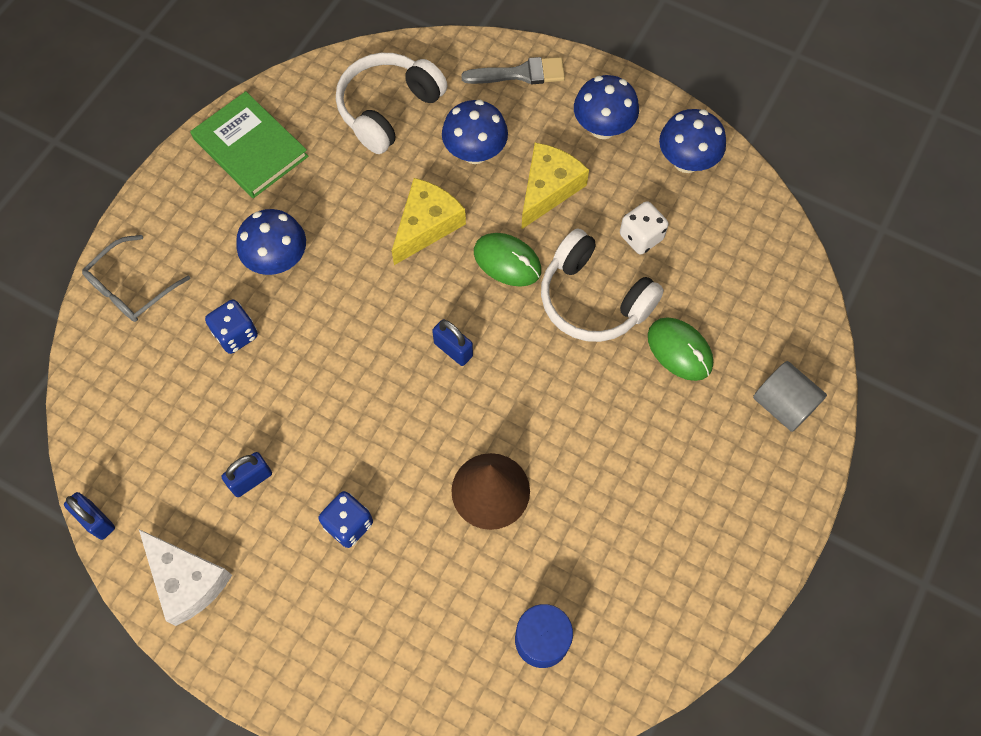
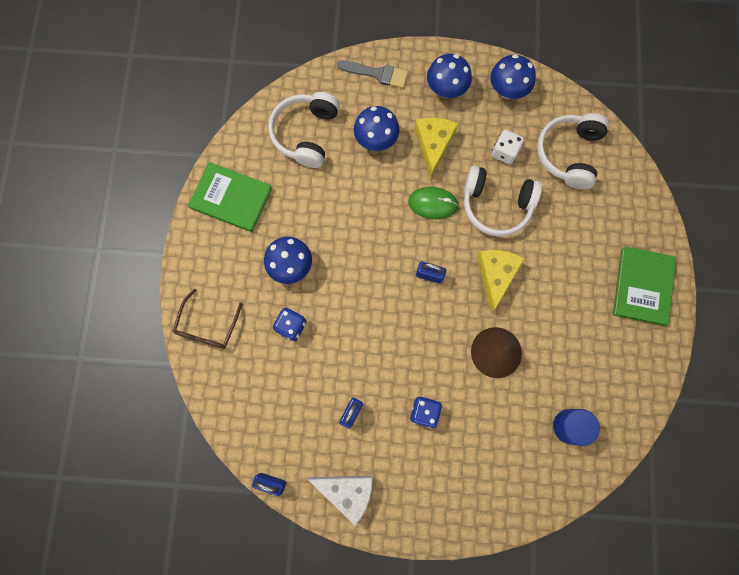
camera: 25 degrees left, 10 degrees up
(131, 288) = (207, 326): grey glasses -> brown glasses
(426, 225) = (371, 202): yellow cheese -> yellow cheese (496, 275)
(520, 74) = (377, 74): grey brush -> grey brush turned 45 degrees clockwise
(679, 350) = (562, 215): green mouse -> none
(731, 276) = (569, 154): none -> white headphones
(748, 496) = (642, 286): none -> green book
(782, 405) = (635, 222): grey cylinder -> none

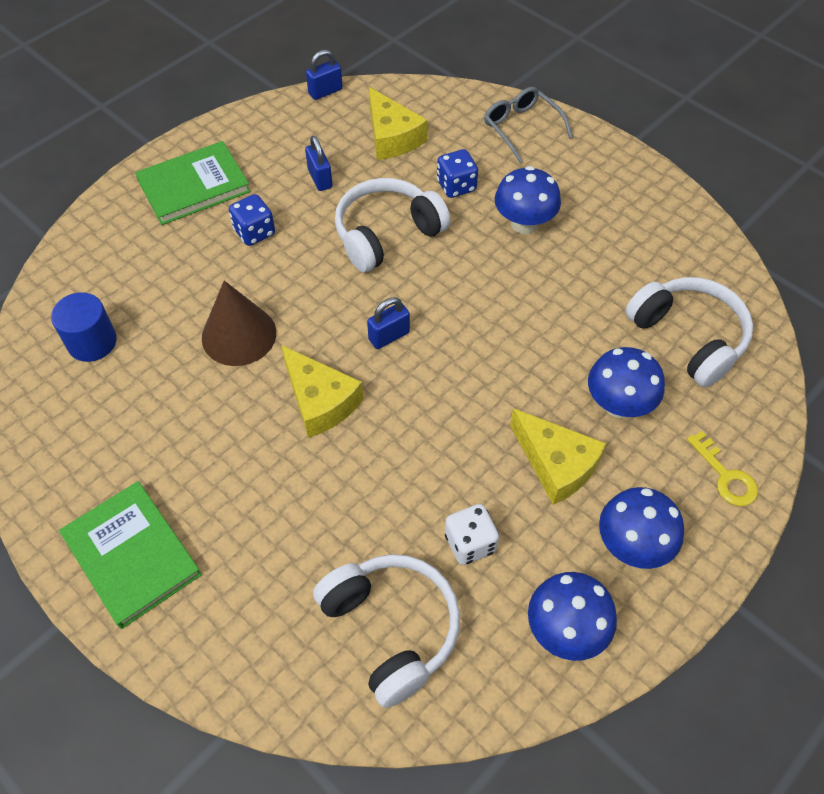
camera: 130 degrees right, 20 degrees down
(207, 326) = (521, 128): brown glasses -> grey glasses
(231, 198) = (656, 221): green book -> green book (194, 186)
(279, 400) = (392, 137): none -> yellow cheese
(347, 491) = (256, 134): white cheese -> none
(377, 74) = (725, 476): grey brush -> yellow key
(432, 204) = (474, 403): green mouse -> none
(496, 205) = (405, 472): white headphones -> white headphones (387, 234)

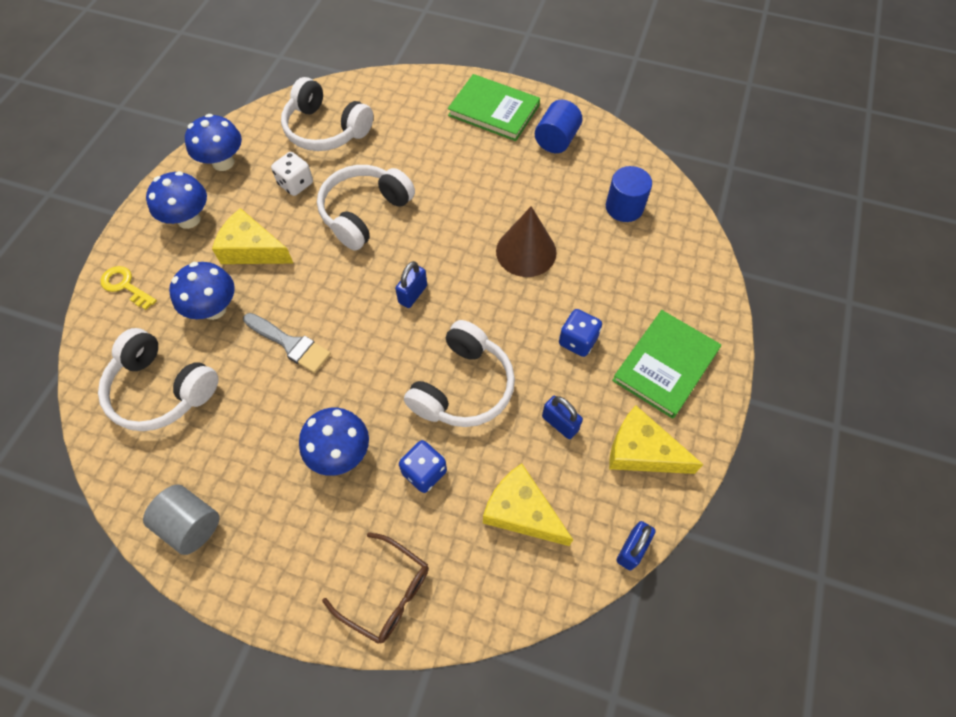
camera: 155 degrees right, 5 degrees up
(89, 466) = (556, 140): none -> blue cylinder
(320, 401) = (437, 229): yellow cheese -> yellow cheese (641, 451)
(396, 459) = (364, 213): none -> white headphones
(521, 128) = (387, 593): grey glasses -> brown glasses
(541, 334) = (290, 344): none -> grey brush
(670, 218) = (191, 525): none -> grey cylinder

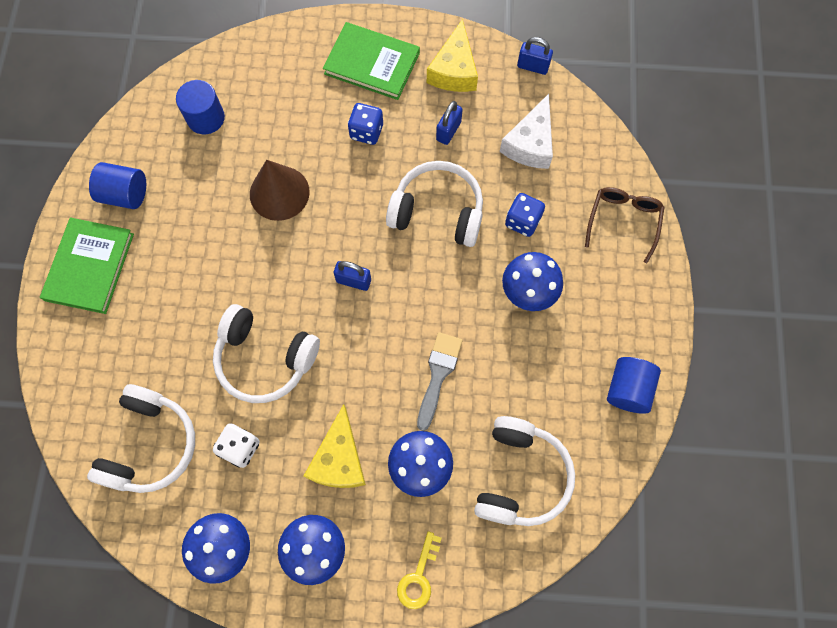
camera: 105 degrees left, 10 degrees up
(191, 525) = (628, 389): grey cylinder -> blue cylinder
(521, 511) = (530, 143): yellow cheese -> white cheese

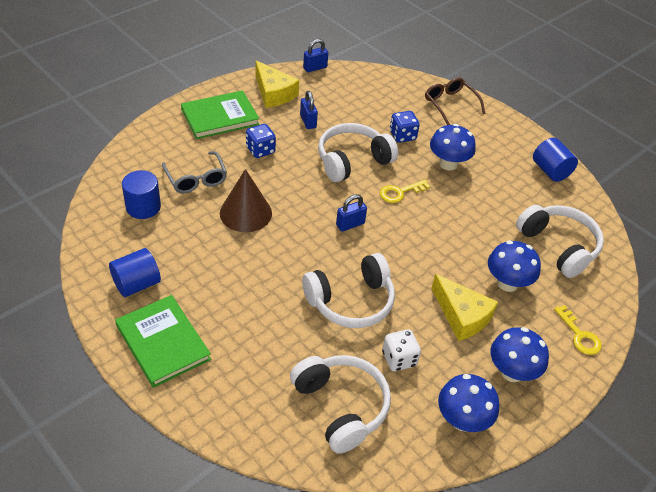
camera: 50 degrees left, 25 degrees down
(277, 121) = (196, 179): none -> grey glasses
(438, 375) = (456, 233): grey brush -> none
(440, 285) = (400, 192): none -> yellow key
(530, 143) = (359, 100): white cheese -> none

